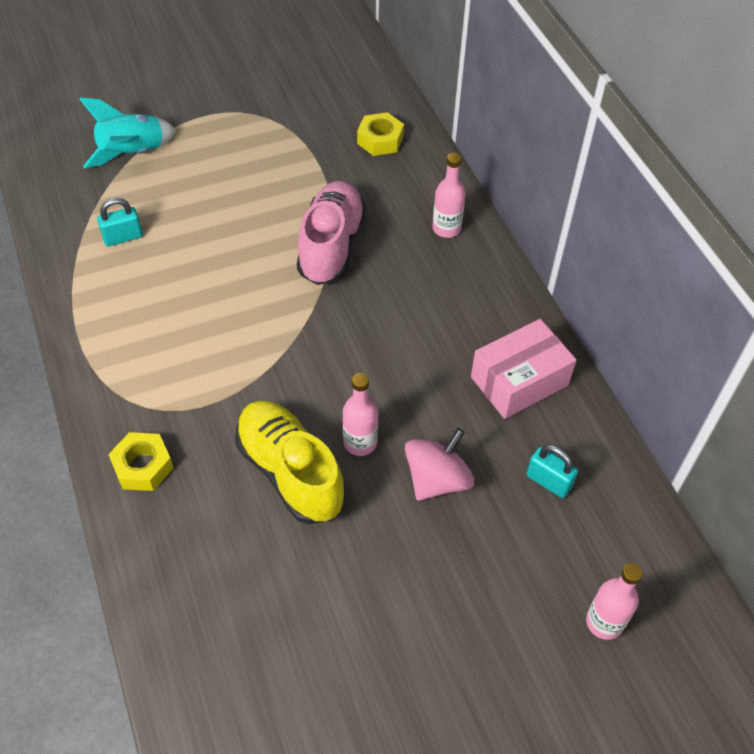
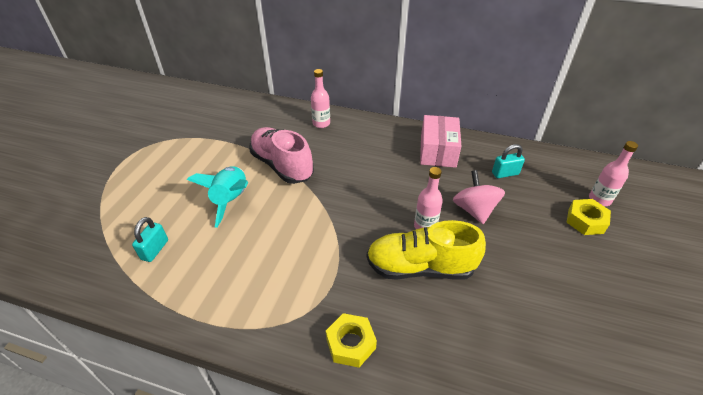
camera: 50 degrees left, 10 degrees down
(132, 154) = (97, 208): turquoise rocket -> turquoise rocket (231, 200)
(380, 140) = (238, 113): yellow nut -> yellow nut (585, 221)

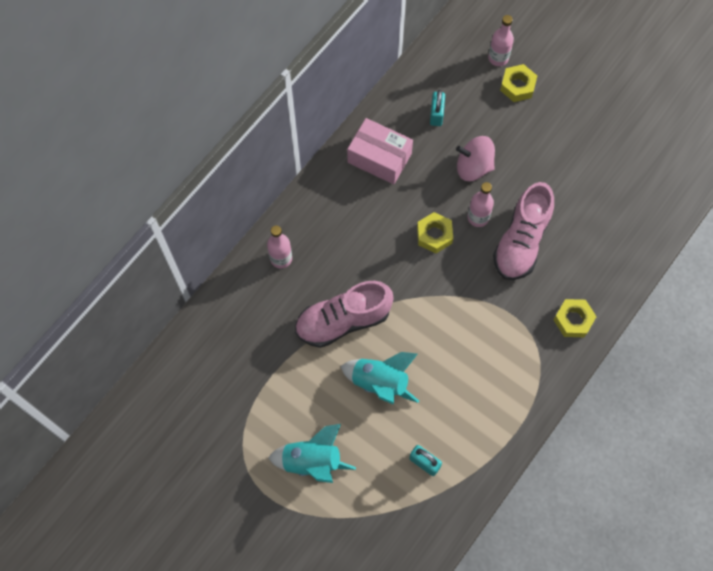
camera: 70 degrees left, 25 degrees up
(152, 178) = (312, 461): none -> turquoise rocket
(388, 200) = (434, 235): none -> yellow nut
(420, 267) = (521, 241): yellow shoe -> pink shoe

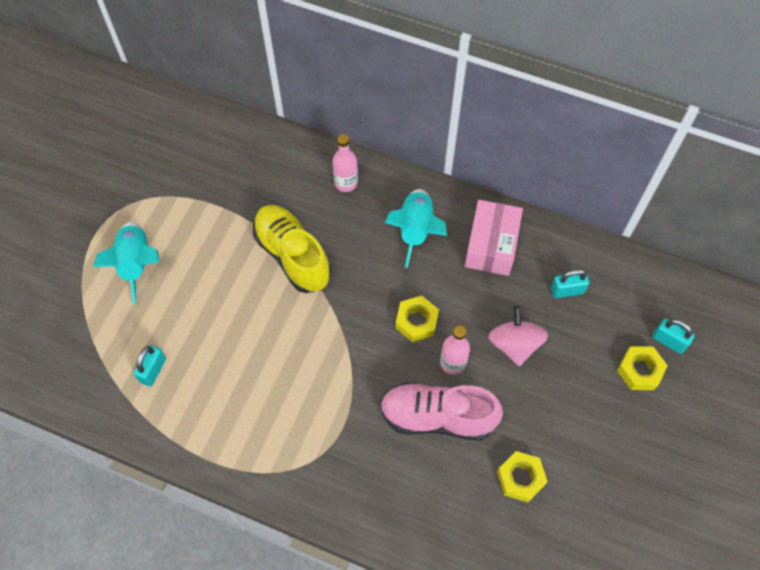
camera: 75 degrees right, 5 degrees down
(343, 321) = (292, 255): pink shoe -> yellow shoe
(380, 383) = (232, 307): turquoise rocket -> turquoise rocket (415, 230)
(498, 58) = (669, 341): pink bottle -> turquoise padlock
(573, 320) = (354, 497): yellow nut -> yellow nut (520, 478)

